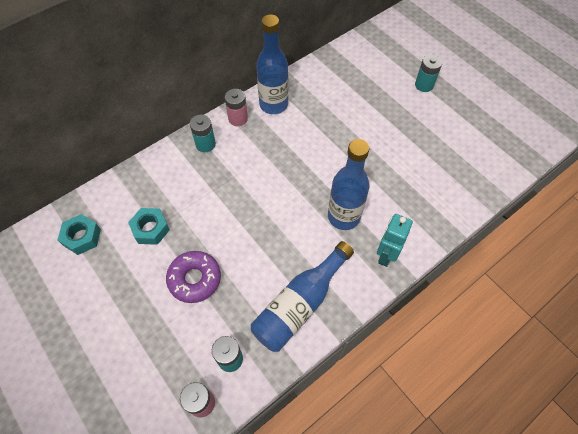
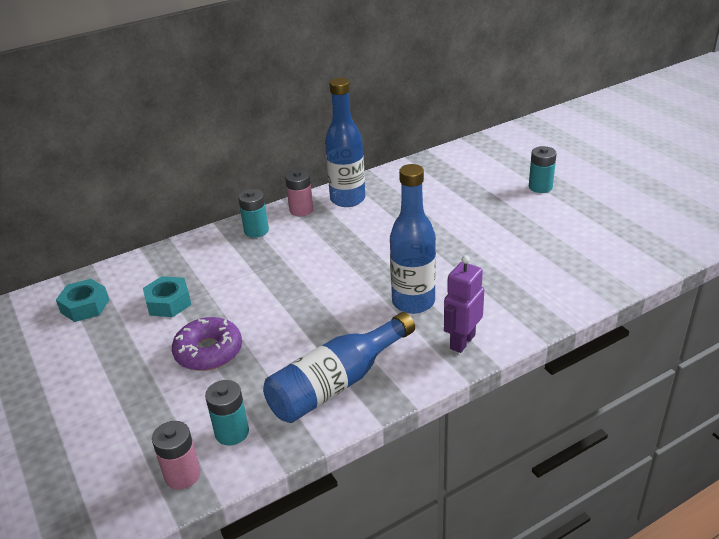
camera: 10 degrees right, 25 degrees down
(386, 255) = (462, 342): turquoise robot -> purple robot

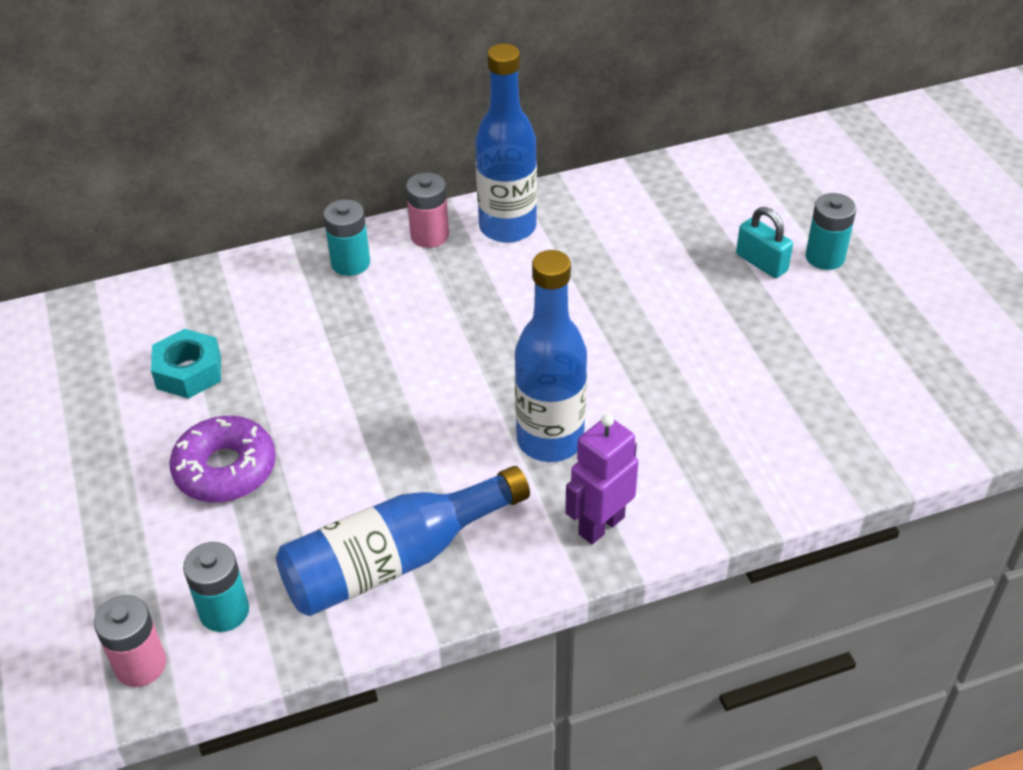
camera: 10 degrees right, 10 degrees up
(85, 306) = (68, 355): turquoise nut -> none
(505, 195) = (761, 263): none -> turquoise padlock

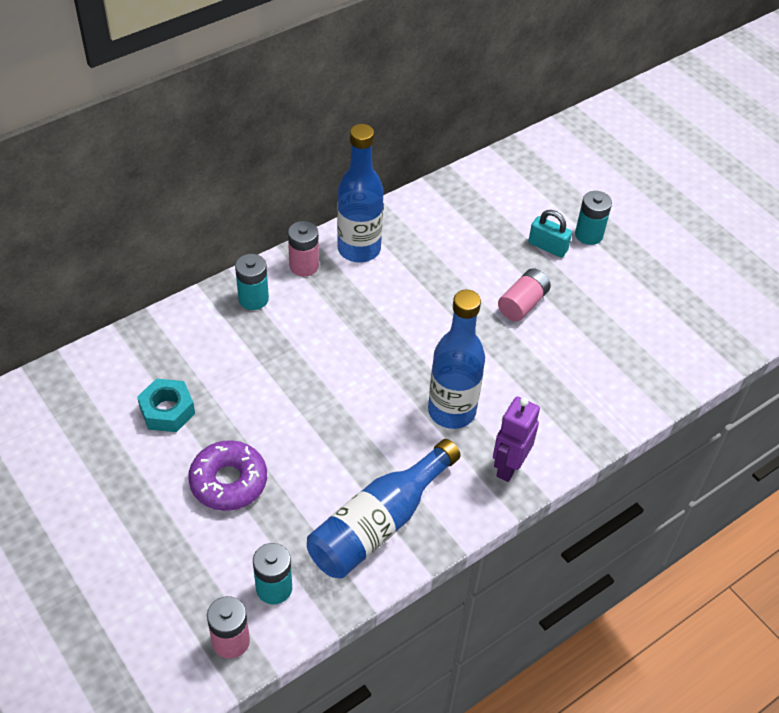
camera: 20 degrees left, 5 degrees up
(699, 326) = (522, 304): none -> pink battery

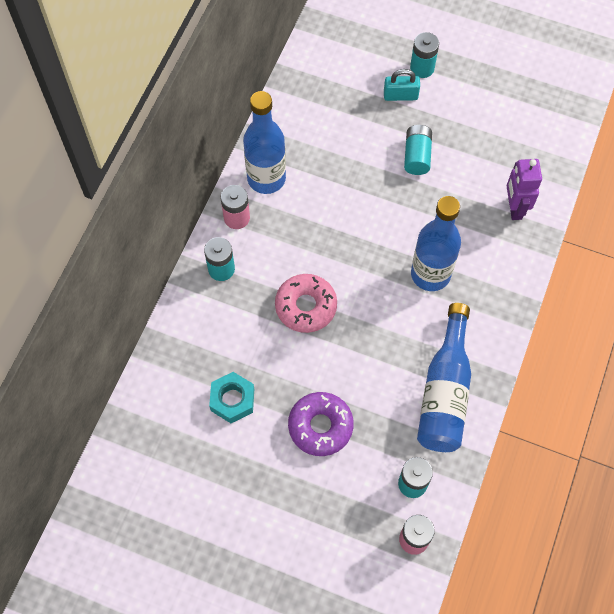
camera: 30 degrees left, 15 degrees up
(304, 371) = (306, 306): none -> pink donut
(509, 467) = (498, 293): purple robot -> purple robot (514, 208)
(522, 304) = (417, 156): pink battery -> turquoise battery

